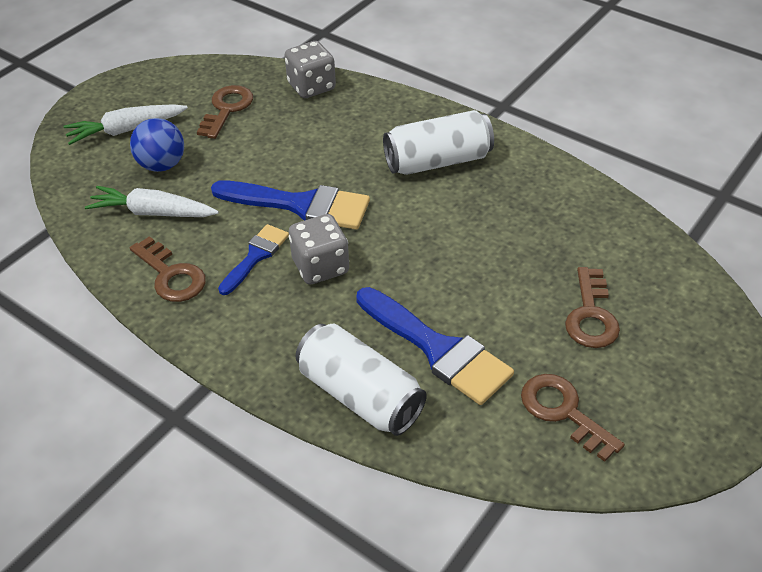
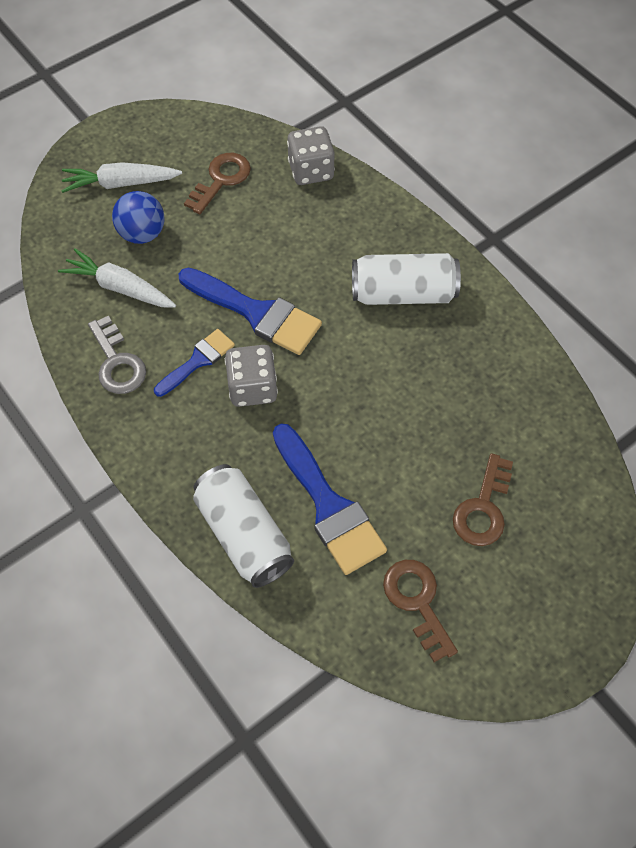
camera: 15 degrees right, 15 degrees up
(171, 275) = (117, 362): brown key -> grey key

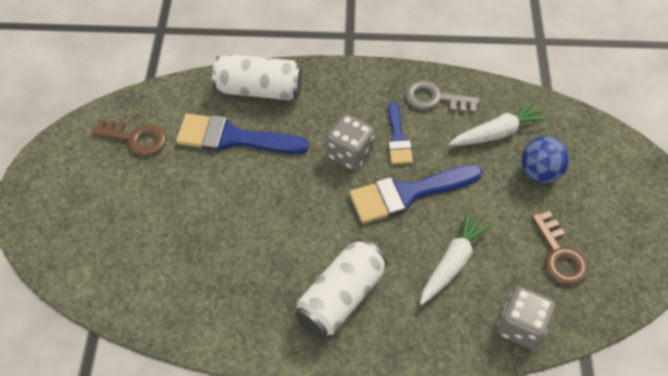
camera: 130 degrees right, 5 degrees down
(120, 184) = (604, 188): white carrot -> white carrot (453, 262)
(483, 508) = (145, 213): brown key -> none

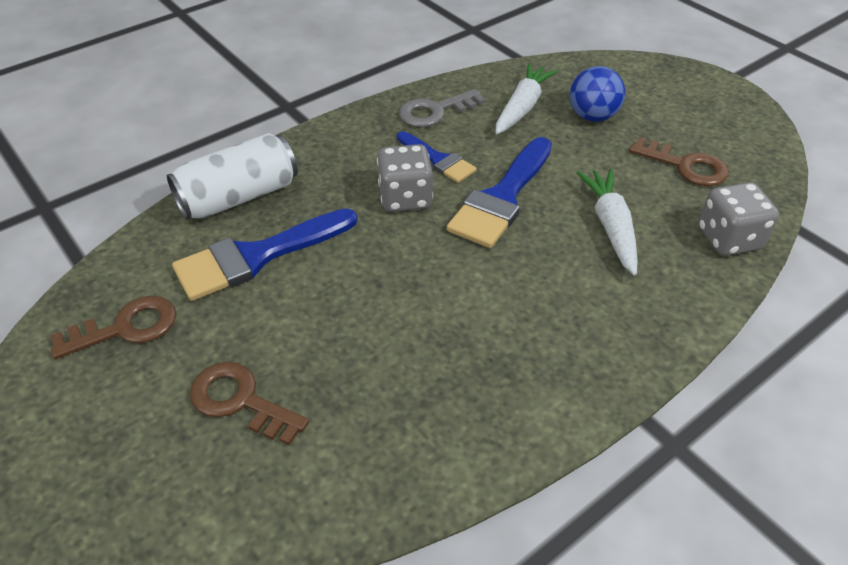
camera: 40 degrees left, 10 degrees down
(150, 220) = (240, 401): none -> brown key
(341, 297) = (548, 327): white can -> none

